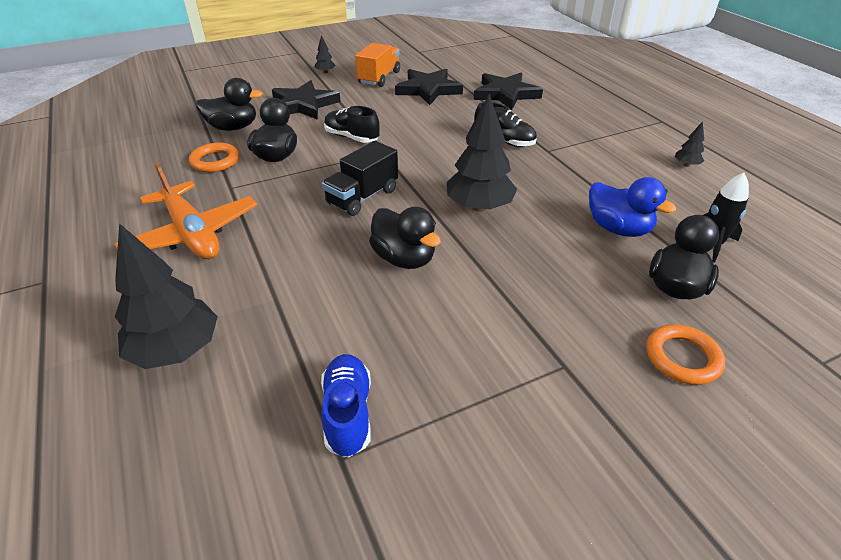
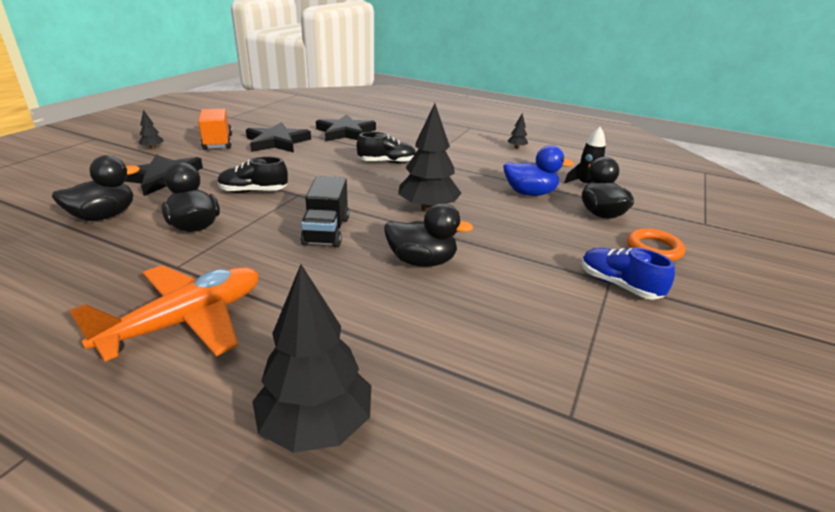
camera: 40 degrees left, 10 degrees down
(192, 234) = (186, 321): orange plane -> orange plane turned 60 degrees counterclockwise
(215, 161) = (123, 250): orange ring -> none
(348, 413) = (531, 384): blue shoe -> blue shoe (619, 285)

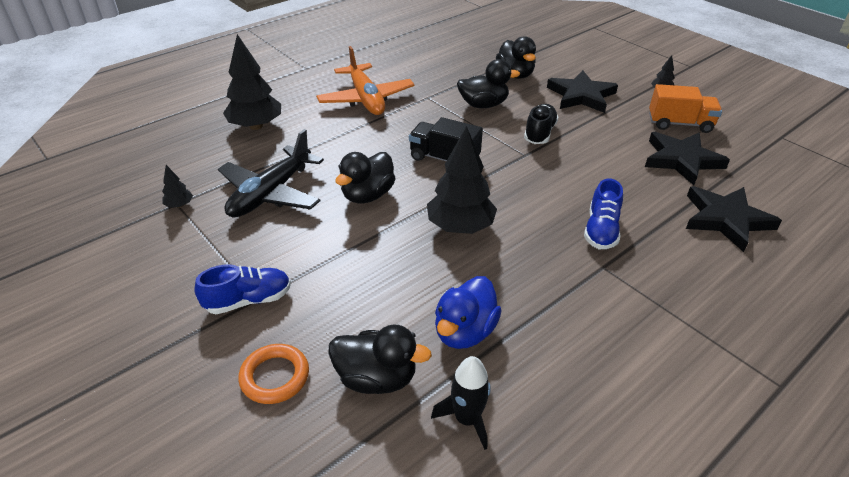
camera: 115 degrees right, 10 degrees up
(387, 162) = (601, 230): black shoe -> blue shoe
(473, 331) = (271, 193): none -> black plane
(516, 148) = (655, 408): black tree -> black tree (179, 205)

